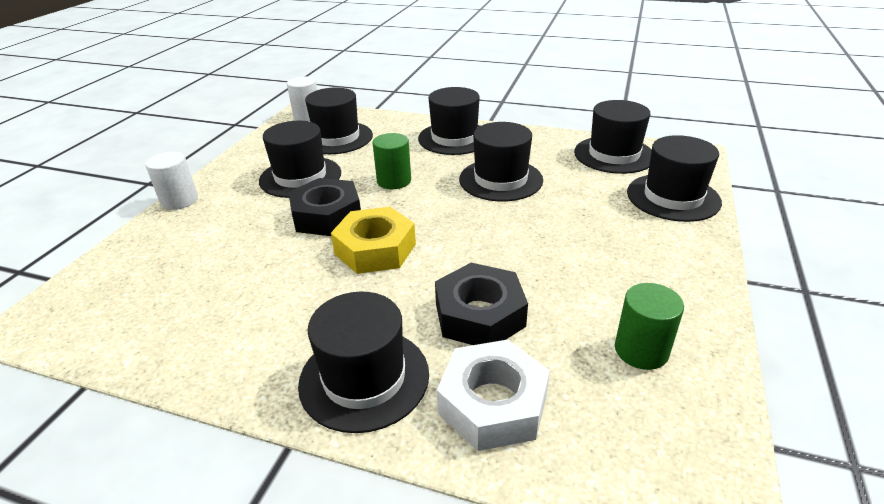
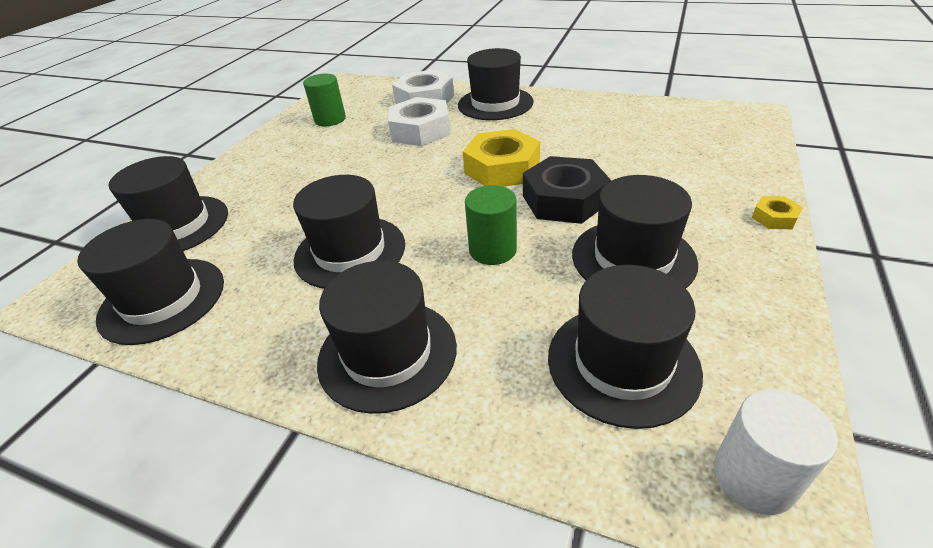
camera: 175 degrees left, 5 degrees up
(179, 200) = (774, 218): white cylinder -> yellow nut
(479, 315) = (420, 130): black nut -> white nut

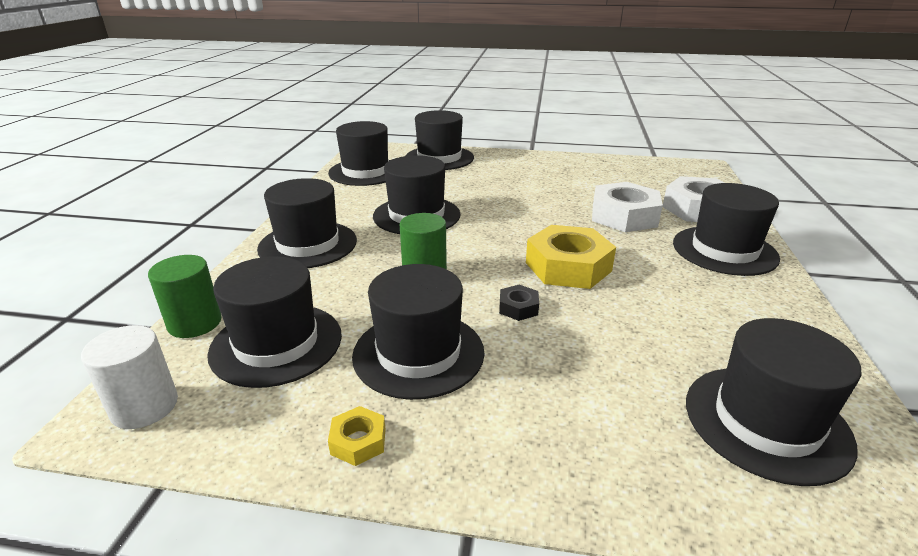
camera: 75 degrees right, 10 degrees down
(330, 119) = (617, 174): green cylinder -> green cylinder (195, 323)
(564, 200) = (518, 308): black nut -> black nut, size x0.46
(688, 131) = (766, 422): none -> black hat
(774, 218) = (526, 492): yellow nut -> yellow nut (358, 441)

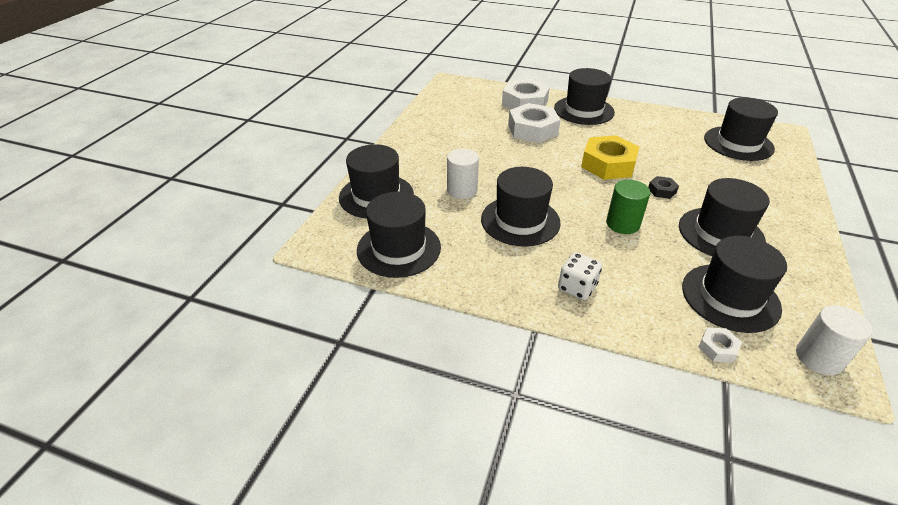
camera: 80 degrees left, 10 degrees up
(195, 323) = (717, 348): green cylinder -> white nut
(308, 244) = (577, 287): black hat -> white dice
(358, 441) = (803, 259): yellow nut -> none
(462, 187) = (462, 190): none -> white cylinder

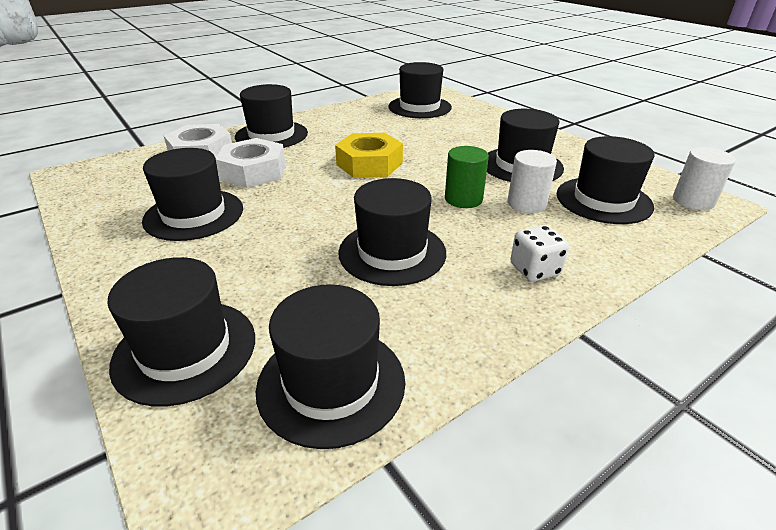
camera: 55 degrees left, 5 degrees down
(462, 190) = (284, 266): white cylinder -> white cylinder (526, 204)
(467, 137) = (194, 214): none -> black hat
(662, 190) = (439, 160): black nut -> none
(717, 348) = (664, 236): white nut -> none

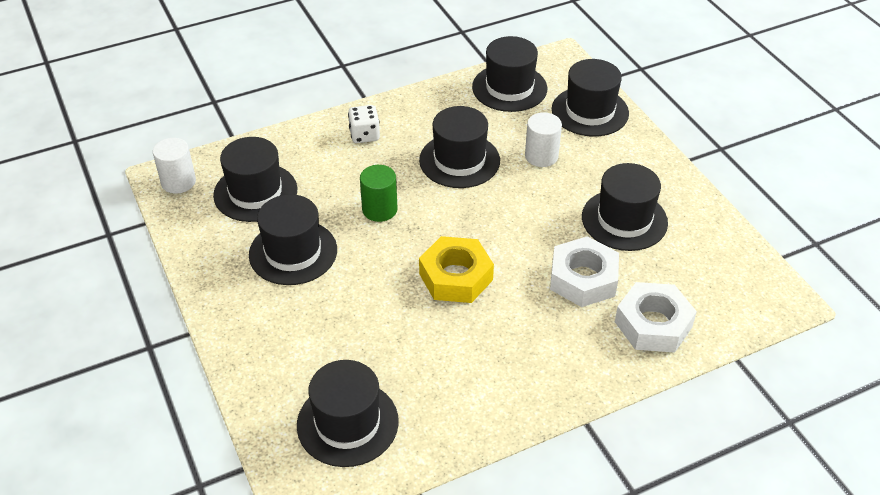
camera: 170 degrees left, 10 degrees up
(271, 135) = (574, 360): black hat -> none
(526, 204) = (326, 197): white cylinder -> white cylinder (541, 156)

